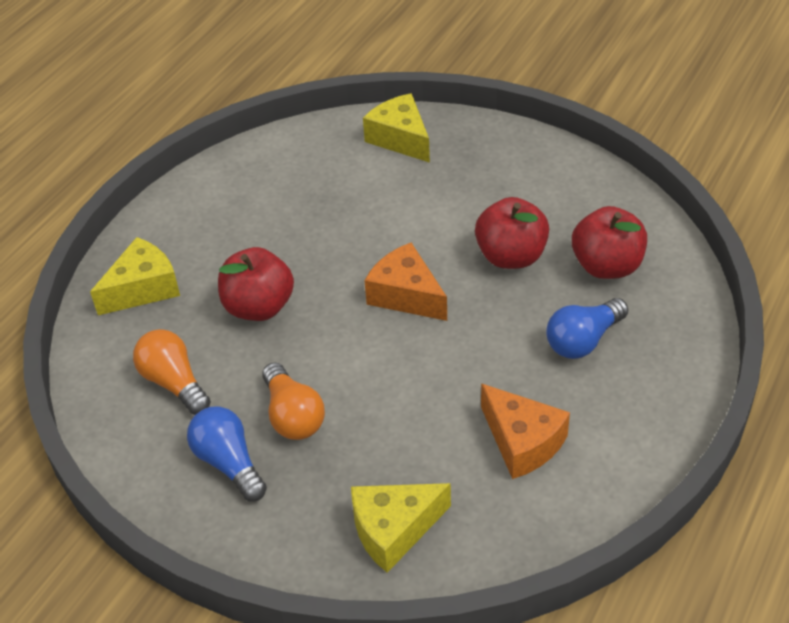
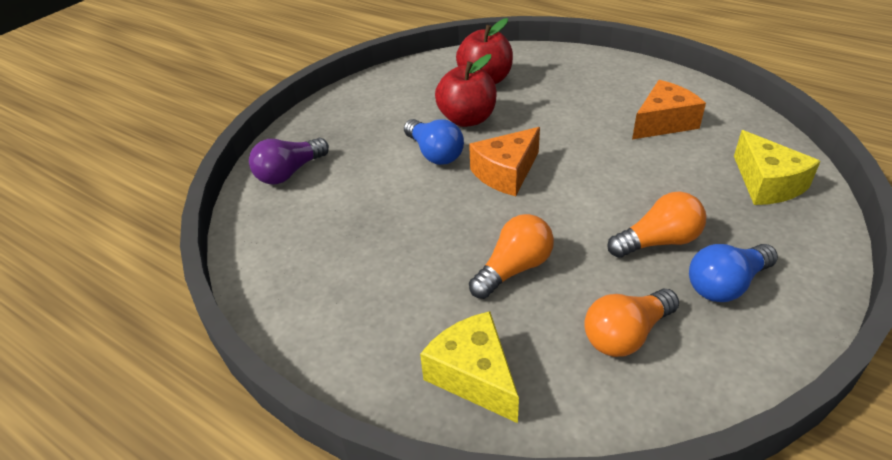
camera: 85 degrees left, 5 degrees down
(259, 307) = (514, 269): red apple -> orange light bulb
(400, 139) = (289, 173): yellow cheese -> purple light bulb
(583, 340) = (561, 93): blue light bulb -> blue light bulb (434, 153)

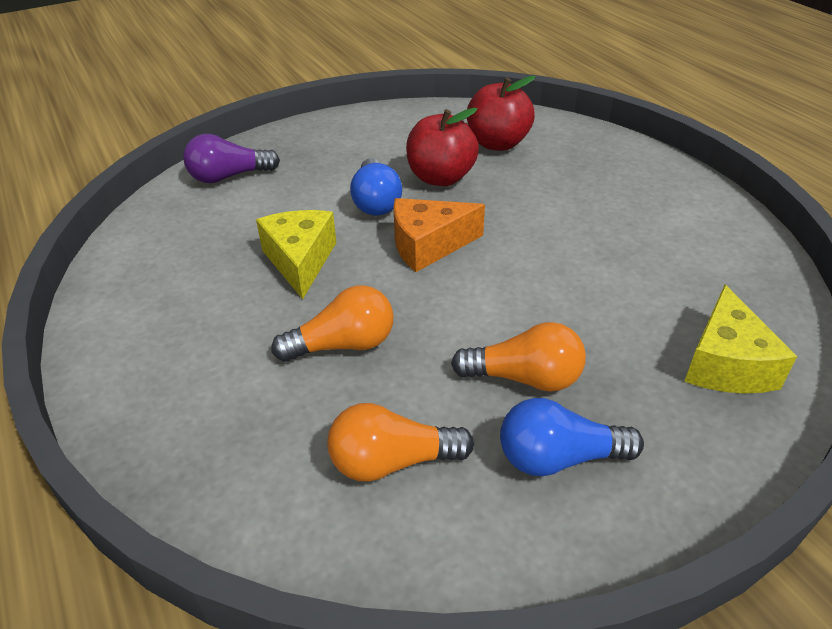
camera: 25 degrees right, 0 degrees up
(474, 376) = (206, 433): yellow cheese -> yellow cheese (300, 261)
(663, 123) = (659, 249): orange cheese -> none

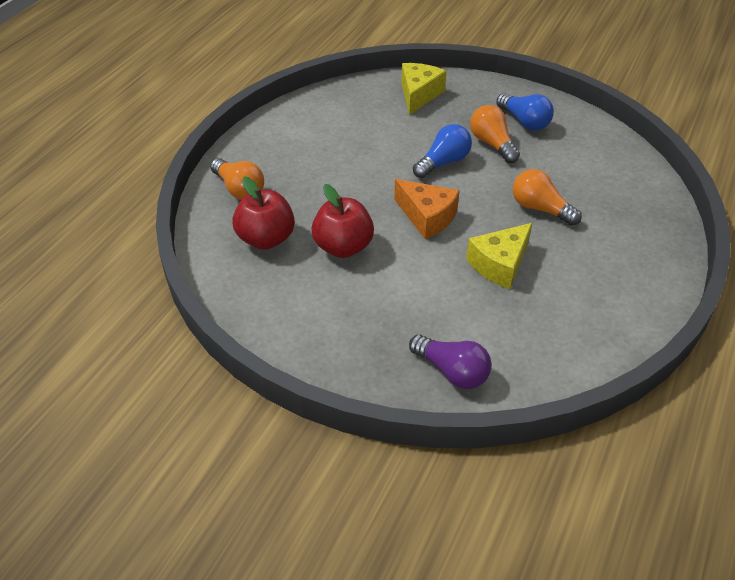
camera: 125 degrees left, 5 degrees up
(376, 202) = (404, 264): blue light bulb -> blue light bulb (443, 162)
(392, 462) = (580, 161): orange light bulb -> orange light bulb (239, 189)
(726, 363) = (419, 95): yellow cheese -> yellow cheese turned 45 degrees counterclockwise

